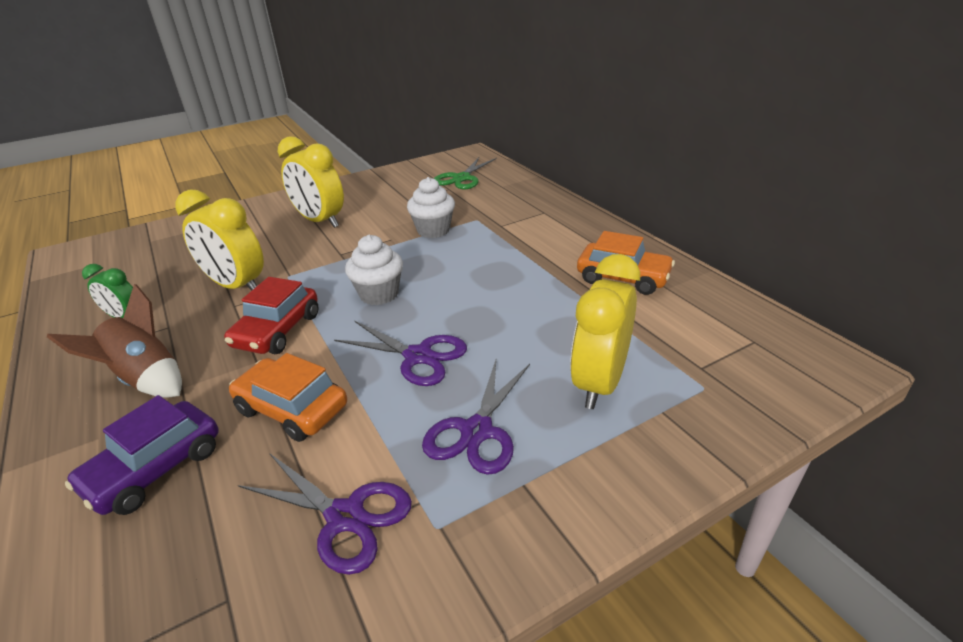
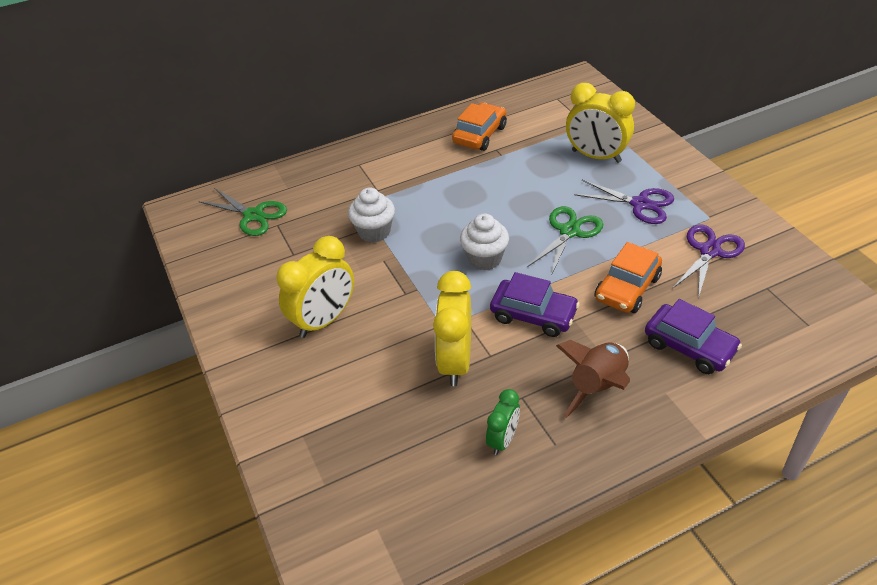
camera: 85 degrees left, 10 degrees up
(237, 286) = (455, 362): yellow clock -> yellow clock turned 150 degrees clockwise
(277, 330) = (533, 315): red car -> purple car
(418, 356) = (569, 231): purple scissors -> green scissors

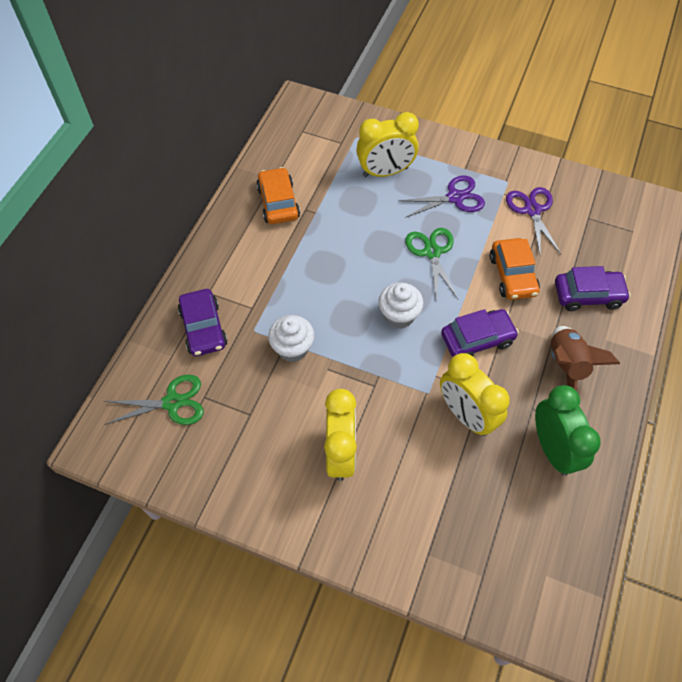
camera: 45 degrees left, 15 degrees up
(328, 183) = (203, 328): none -> purple car
(503, 440) = (552, 449): green clock -> green clock, size x1.78

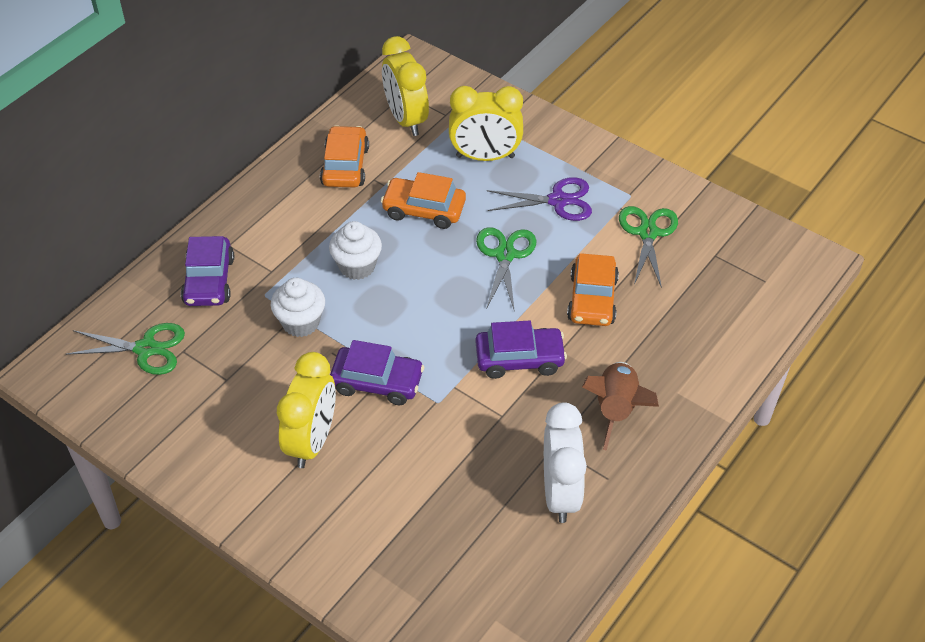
camera: 15 degrees right, 10 degrees down
(354, 227) = (424, 210): none -> orange car
(399, 316) = (437, 314): white cupcake -> white cupcake (357, 266)
(466, 415) = (472, 435): yellow clock -> yellow clock (406, 119)
(532, 210) = (648, 233): purple scissors -> green scissors
(552, 449) = (560, 493): green clock -> white clock
(588, 295) = (676, 340): purple car -> purple car (377, 382)

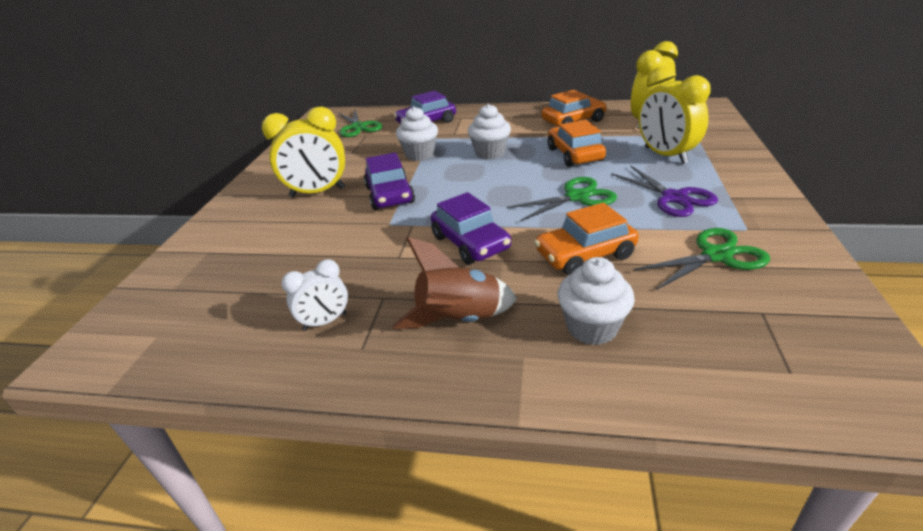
camera: 65 degrees right, 15 degrees down
(560, 493) = (325, 321): white clock -> white clock, size x0.56
(673, 343) = (592, 327): none -> white cupcake

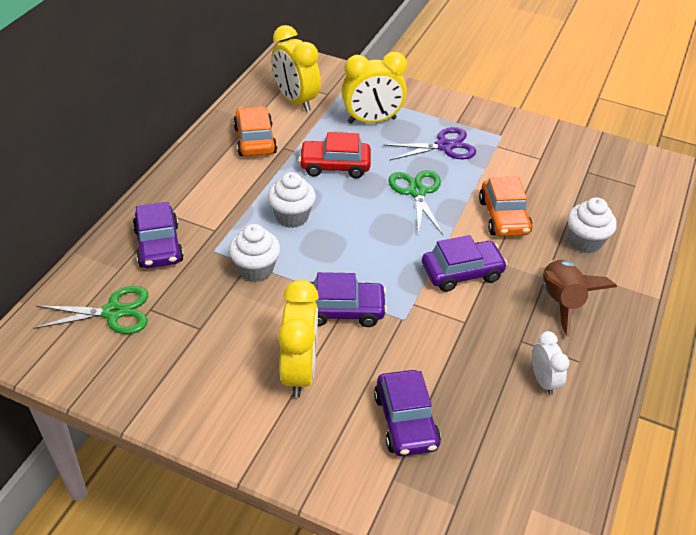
camera: 80 degrees left, 10 degrees up
(268, 246) = (405, 421): none -> purple car
(575, 154) = (335, 166): orange car -> red car
(716, 256) = (527, 162): green scissors -> none

